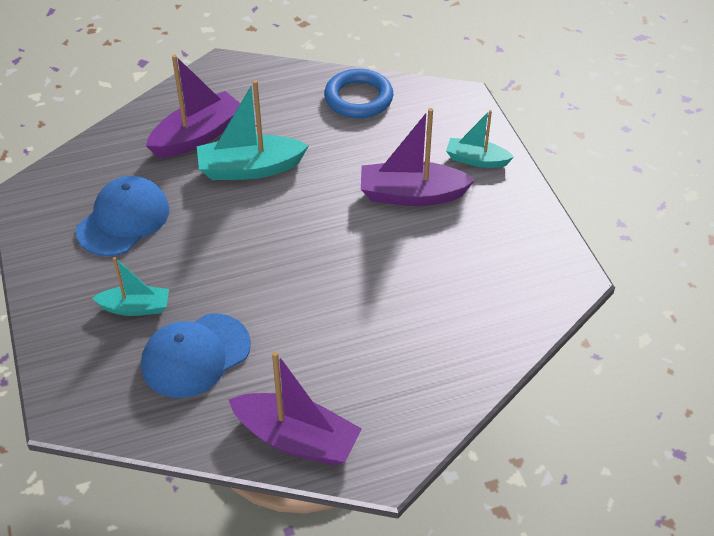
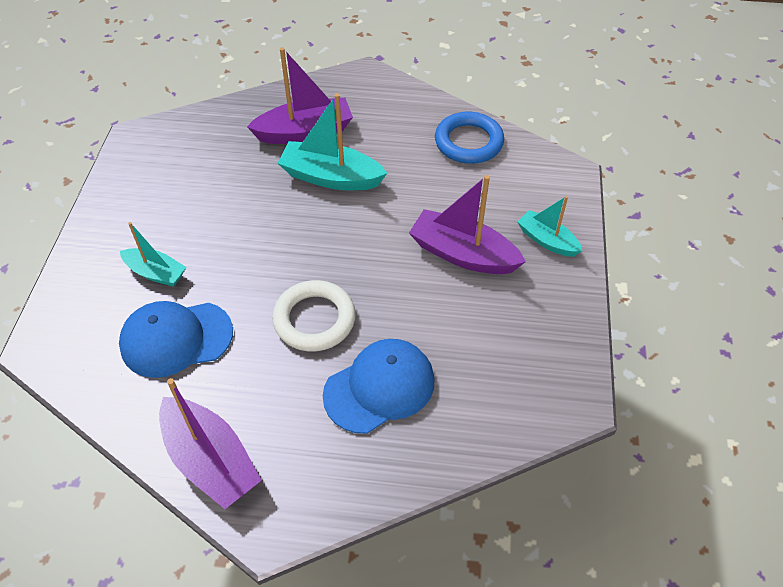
camera: 25 degrees right, 5 degrees up
(123, 220) = (197, 188): blue cap -> blue cap (379, 387)
(314, 293) = (314, 319): none -> white ring

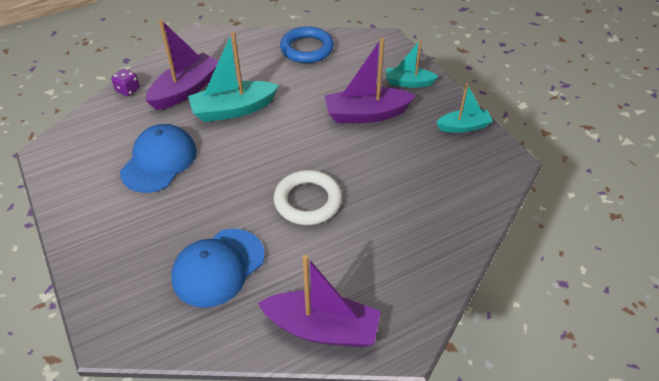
camera: 35 degrees left, 5 degrees down
(156, 273) = (158, 233): turquoise boat -> turquoise boat (463, 127)
(253, 106) = (128, 90): none -> purple dice
(379, 387) = (390, 217): blue cap -> blue cap (159, 161)

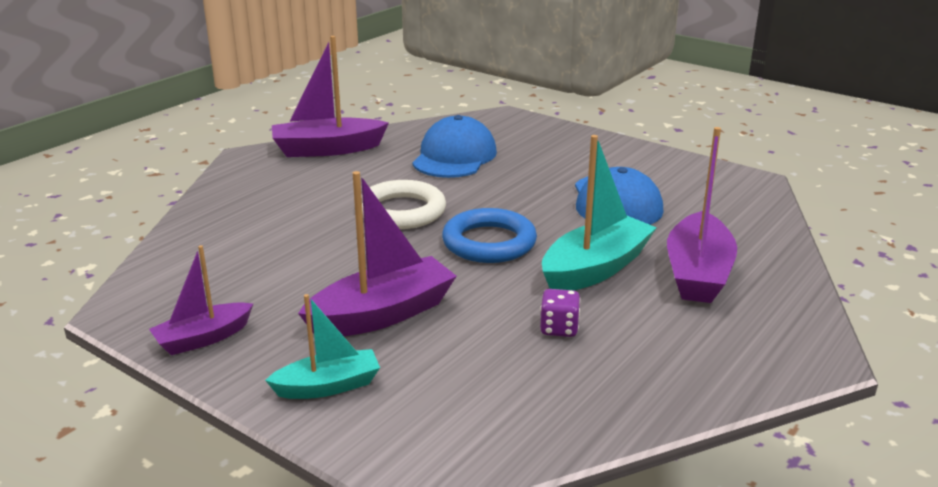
camera: 155 degrees right, 20 degrees down
(128, 90) = (777, 252): purple dice -> purple dice (559, 328)
(307, 49) = (580, 397): blue ring -> blue ring (489, 242)
(463, 127) = (203, 338): turquoise boat -> purple boat

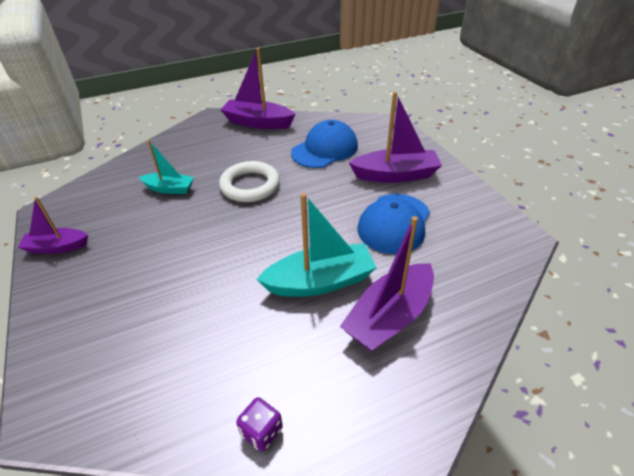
camera: 30 degrees right, 15 degrees up
(328, 386) = (73, 314): turquoise boat -> turquoise boat (169, 189)
(382, 314) = (157, 268): purple boat -> purple boat (395, 175)
(489, 242) = (275, 231): blue ring -> none
(559, 328) = (243, 328): purple dice -> purple dice (261, 431)

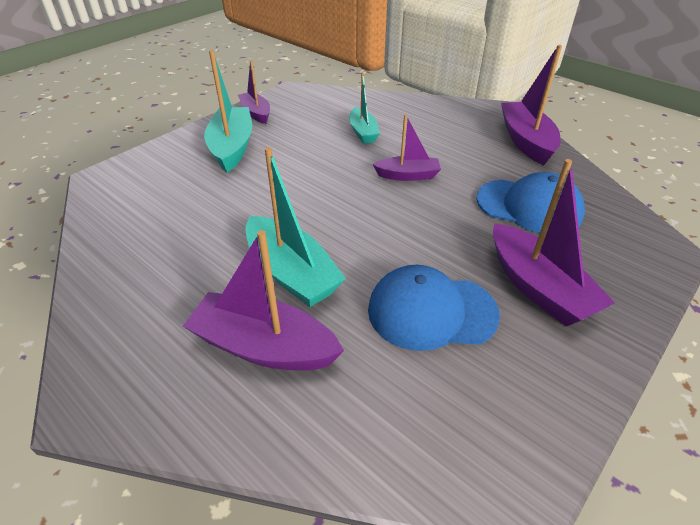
camera: 65 degrees right, 0 degrees up
(104, 280) = (232, 147): none -> turquoise boat
(250, 185) = (408, 175): white ring -> purple boat
(261, 431) = (102, 289): purple dice -> none

